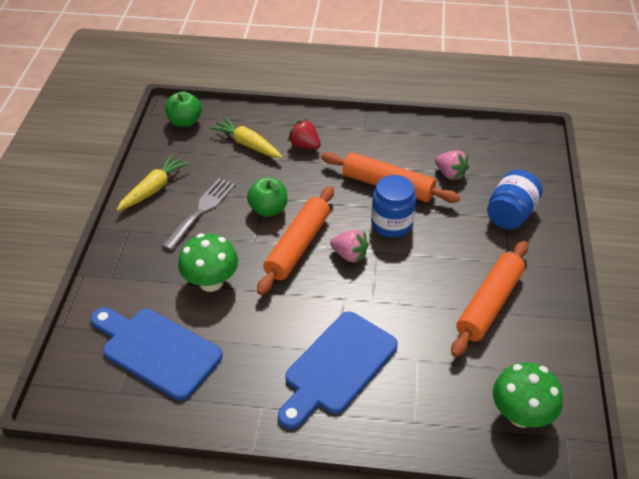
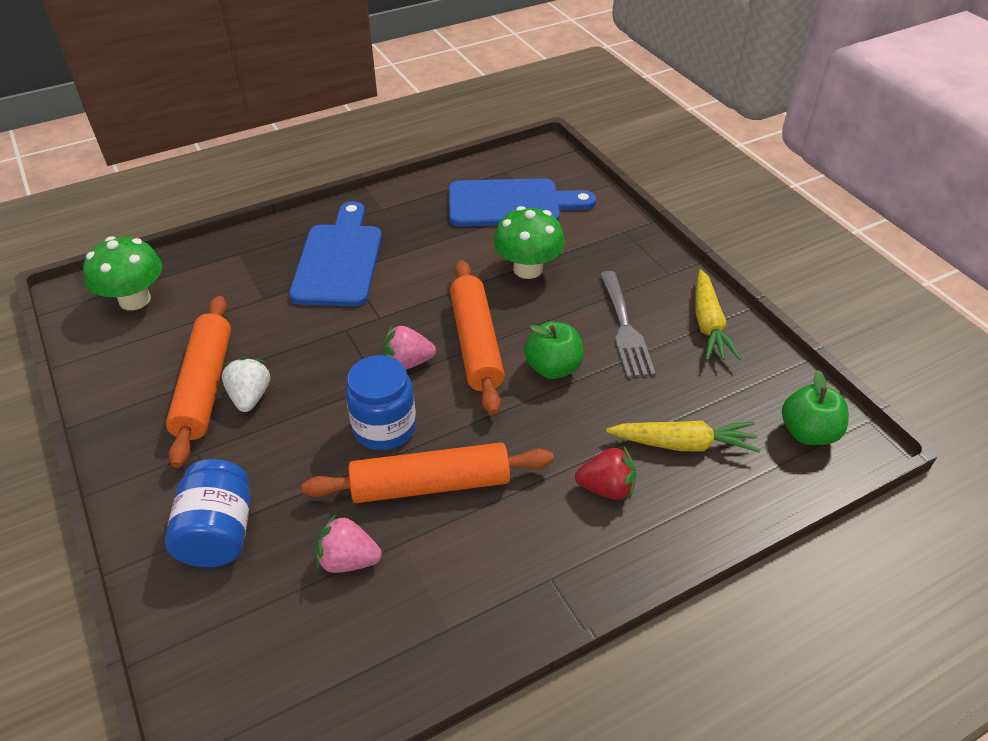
camera: 145 degrees right, 0 degrees up
(462, 282) = (250, 397): none -> white strawberry

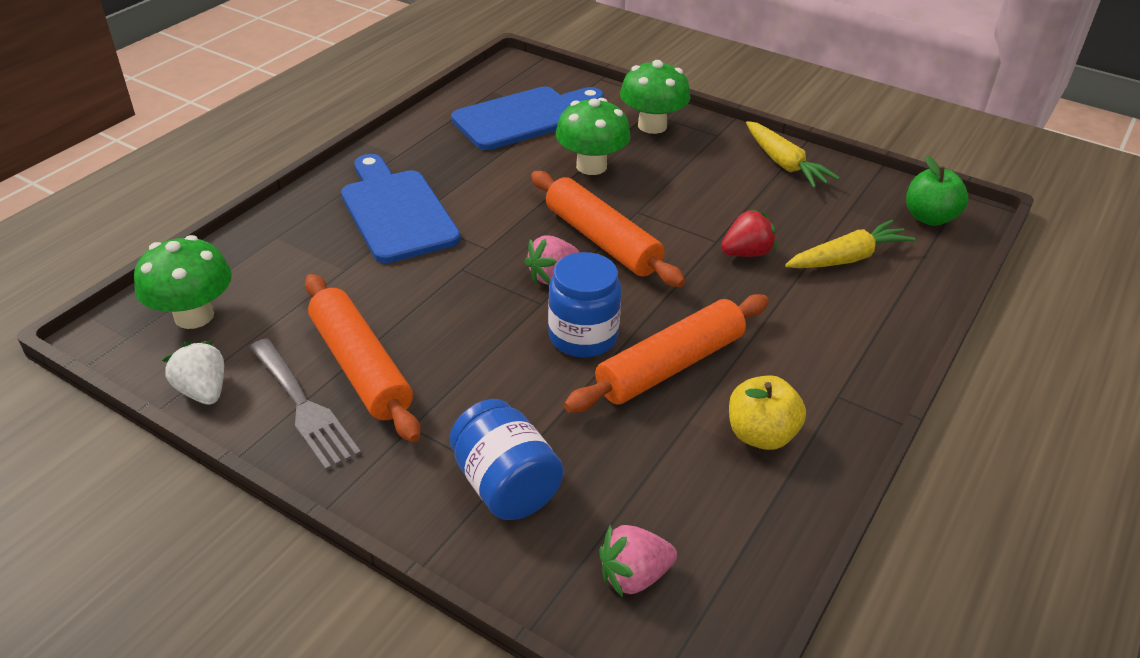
camera: 30 degrees left, 5 degrees down
(250, 397) = (420, 358): white strawberry -> white strawberry (203, 391)
(348, 560) = (655, 454): pink strawberry -> pink strawberry (634, 576)
(449, 583) = (761, 435): none -> yellow apple
(553, 368) = (689, 237): green apple -> none
(606, 488) = (819, 312): red strawberry -> red strawberry (746, 253)
(616, 245) = (652, 126): none -> green mushroom
(625, 328) = (720, 187): grey fork -> grey fork (304, 407)

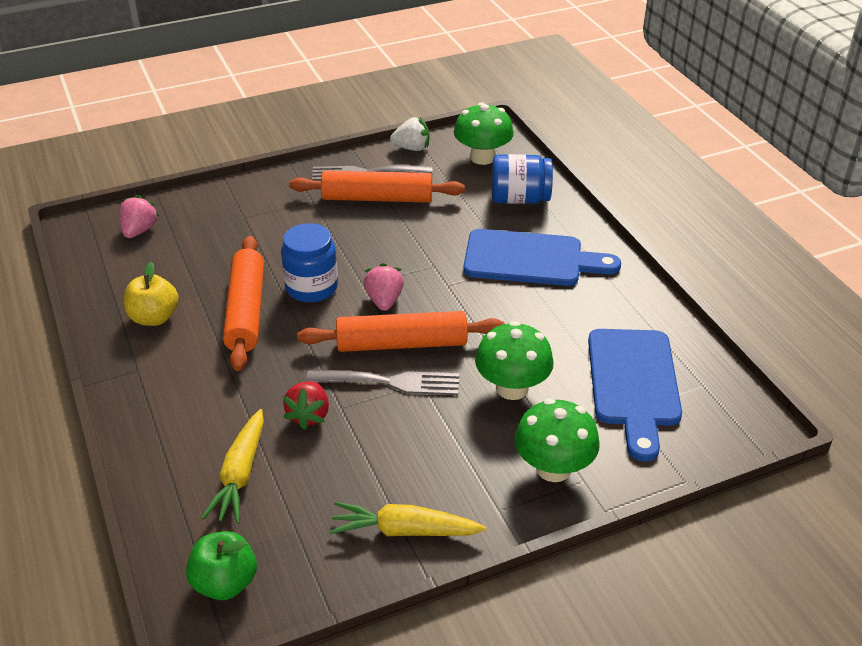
camera: 125 degrees right, 0 degrees up
(506, 485) = (237, 215): blue jar -> blue jar (519, 199)
(656, 226) = (391, 382): none -> grey fork

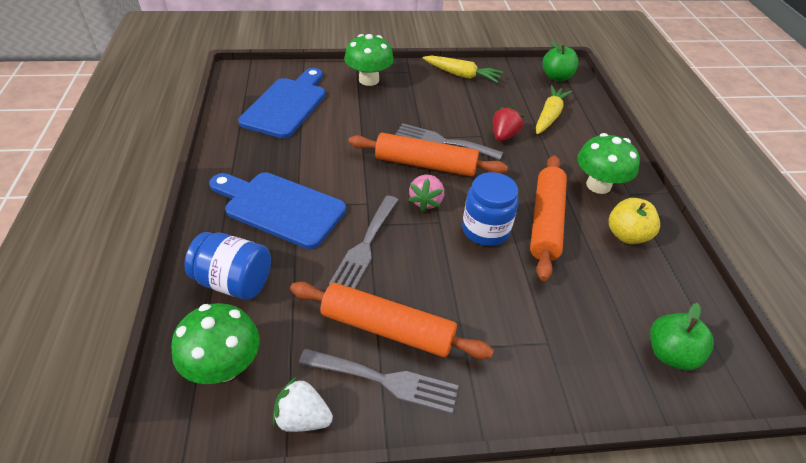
camera: 165 degrees left, 5 degrees up
(139, 230) = (670, 354): pink strawberry -> green apple
(426, 247) = (365, 246): none -> grey fork
(512, 388) = (365, 120): green mushroom -> green mushroom (598, 185)

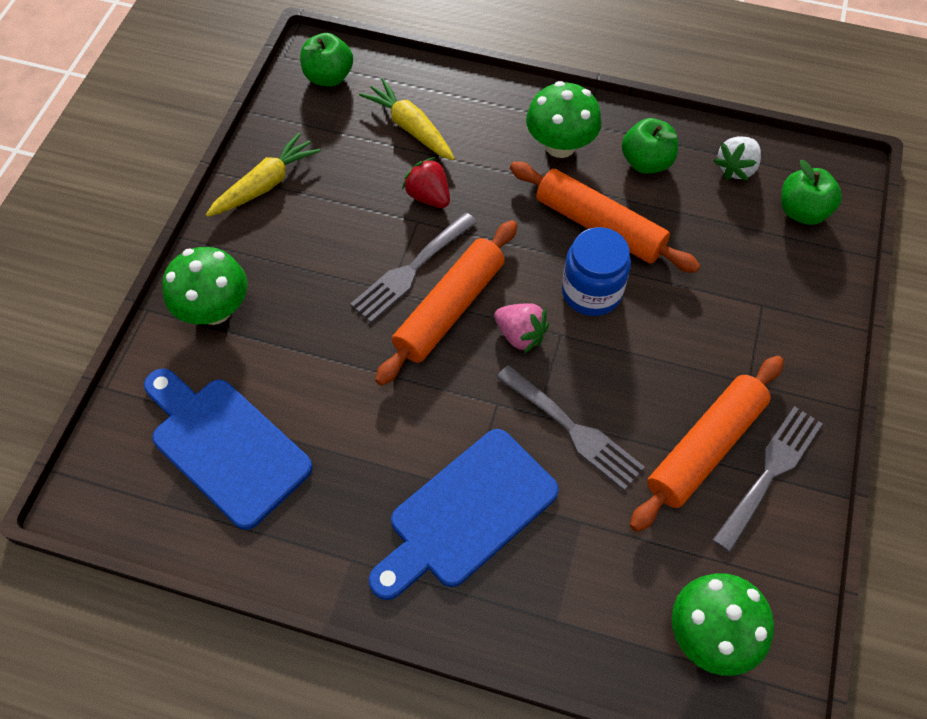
camera: 65 degrees left, 15 degrees up
(234, 281) = (584, 600): blue jar -> none
(302, 418) = (795, 565): white strawberry -> white strawberry (736, 168)
(626, 235) = (646, 162): yellow apple -> green apple

